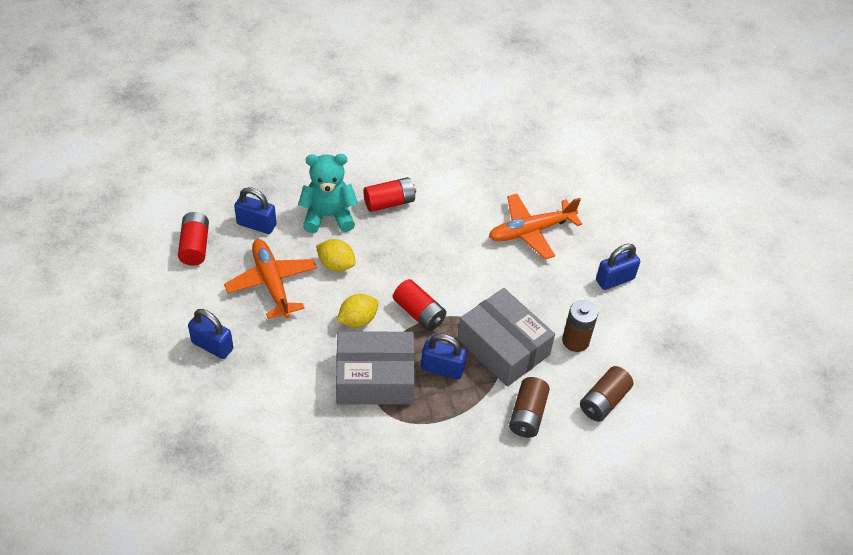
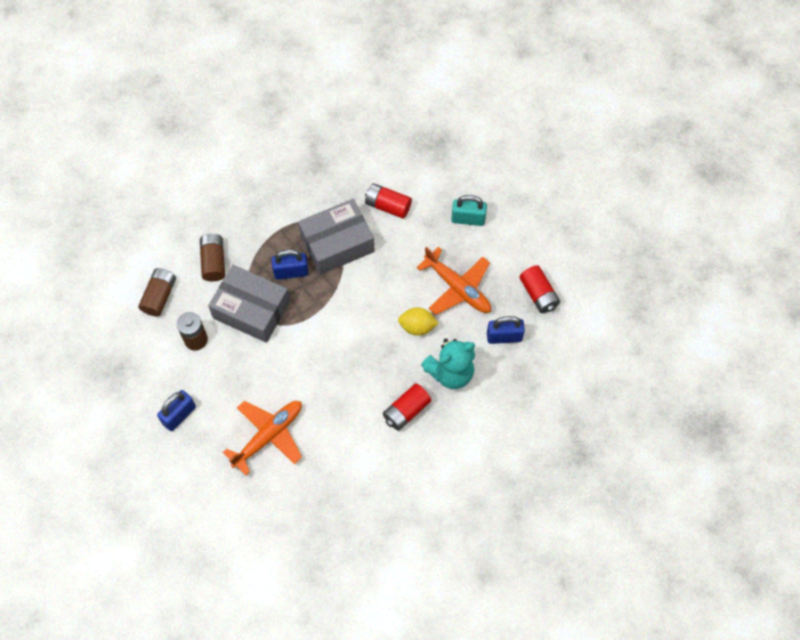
camera: 160 degrees right, 15 degrees up
(212, 346) = (468, 219): blue padlock -> turquoise padlock
(358, 320) = (374, 285): yellow lemon -> none
(419, 313) = (329, 311): red battery -> red battery (388, 206)

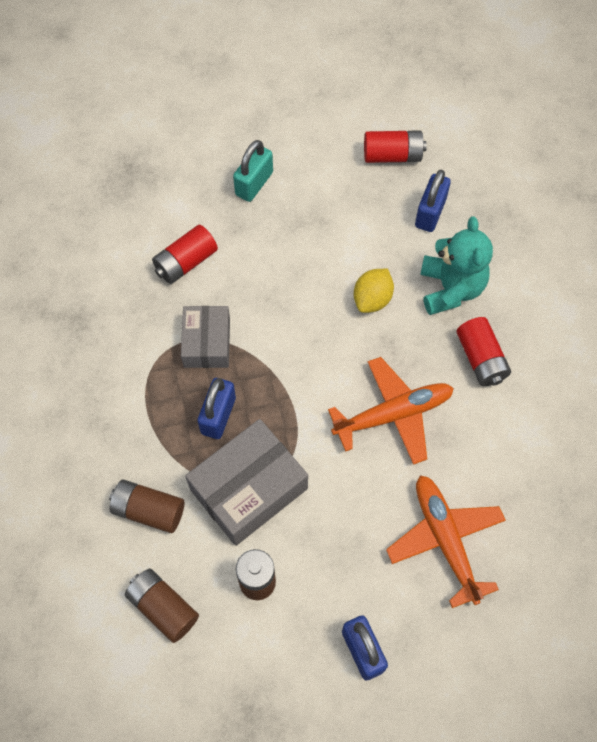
camera: 65 degrees left, 0 degrees up
(337, 243) = (207, 343): grey box -> grey box, size x0.63
(457, 287) = (341, 234): orange plane -> orange plane (393, 414)

